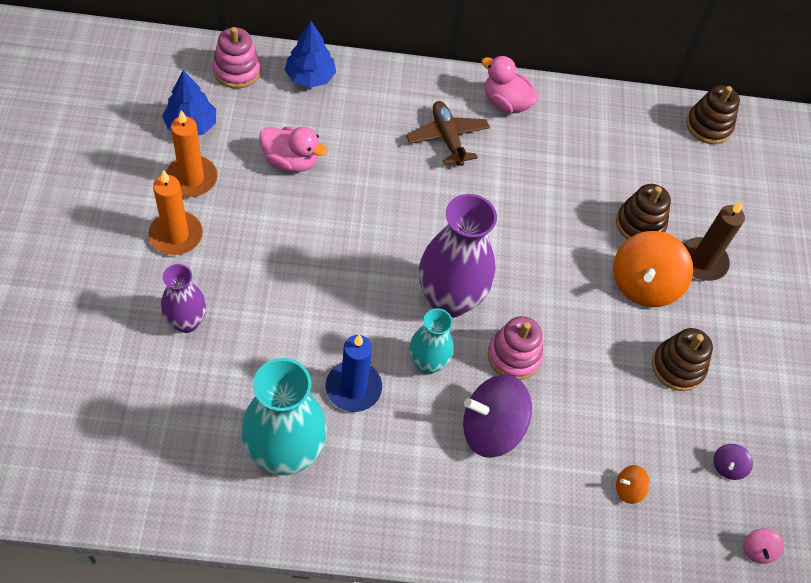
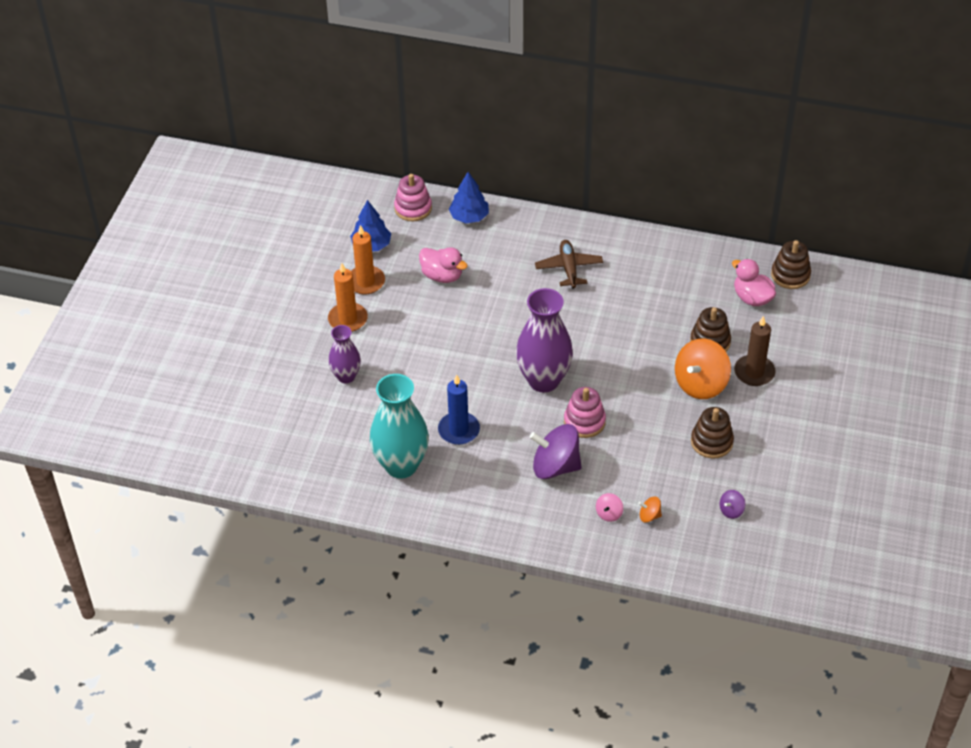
camera: 20 degrees right, 10 degrees down
(427, 363) = (517, 420): turquoise vase -> none
(506, 103) = (623, 246): pink duck -> pink duck (752, 298)
(757, 550) = (737, 565): pink spinning top -> pink spinning top (609, 513)

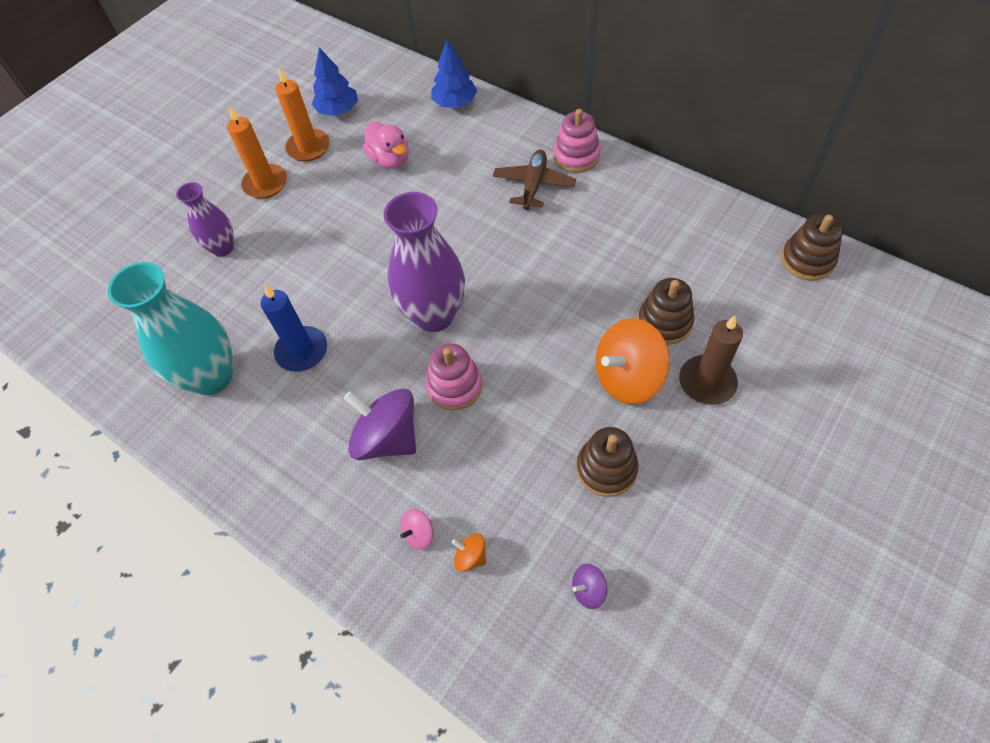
camera: 25 degrees right, 10 degrees up
(413, 208) = (402, 81): pink stacking toy -> pink stacking toy (576, 156)
(752, 298) = (744, 278): pink duck -> none

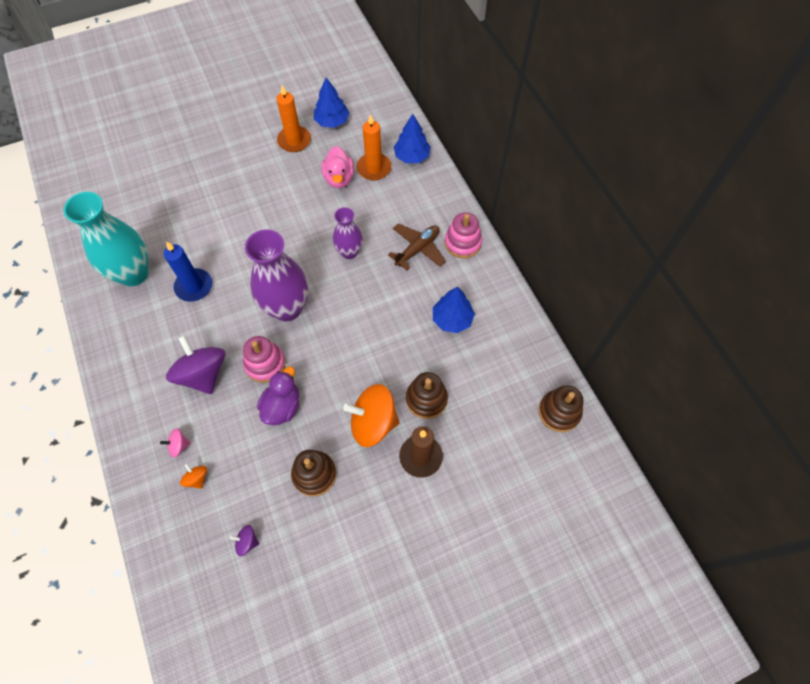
camera: 25 degrees right, 5 degrees up
(223, 248) = (195, 187): purple vase -> purple vase (349, 252)
(265, 184) = (250, 154): orange candle -> orange candle (374, 168)
(511, 419) = (282, 406): none -> purple duck
(626, 232) = (452, 319): none -> blue tree

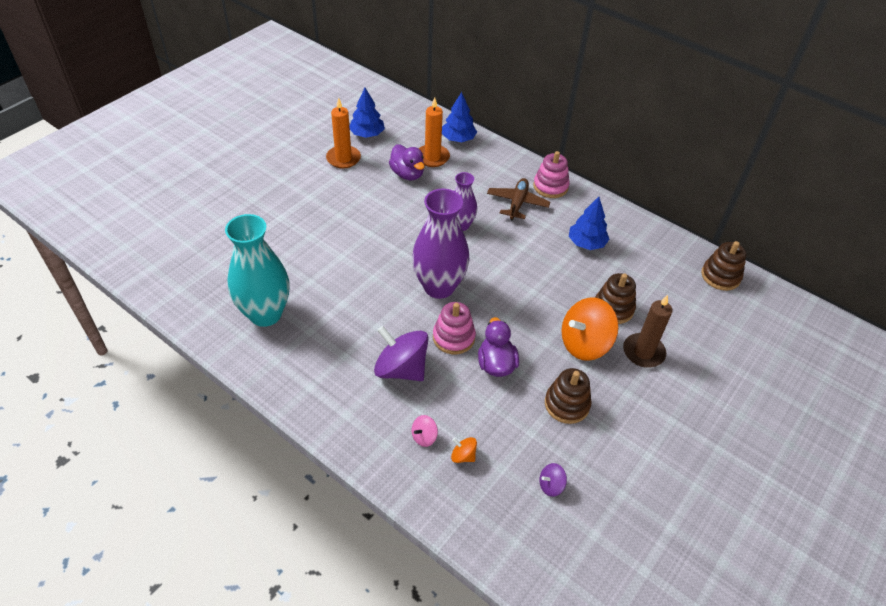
camera: 30 degrees left, 15 degrees down
(194, 286) = (336, 302): blue candle -> none
(339, 178) = (407, 174): pink duck -> purple duck

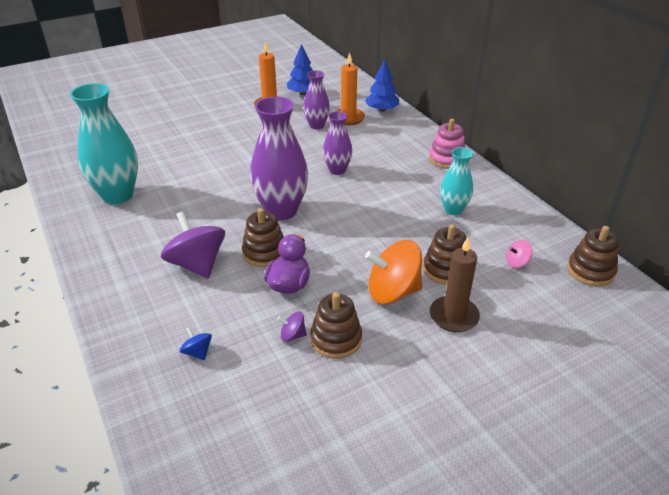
camera: 25 degrees right, 10 degrees down
(407, 174) = (316, 125): purple duck -> purple vase
(424, 437) = (174, 324): pink spinning top -> pink spinning top (517, 262)
(453, 337) = (264, 253): pink stacking toy -> brown stacking toy
(463, 456) = (197, 352): orange spinning top -> blue spinning top
(517, 203) = (404, 165): brown plane -> none
(551, 485) = (265, 408): purple spinning top -> purple spinning top (292, 335)
(586, 243) = (453, 210): blue tree -> turquoise vase

